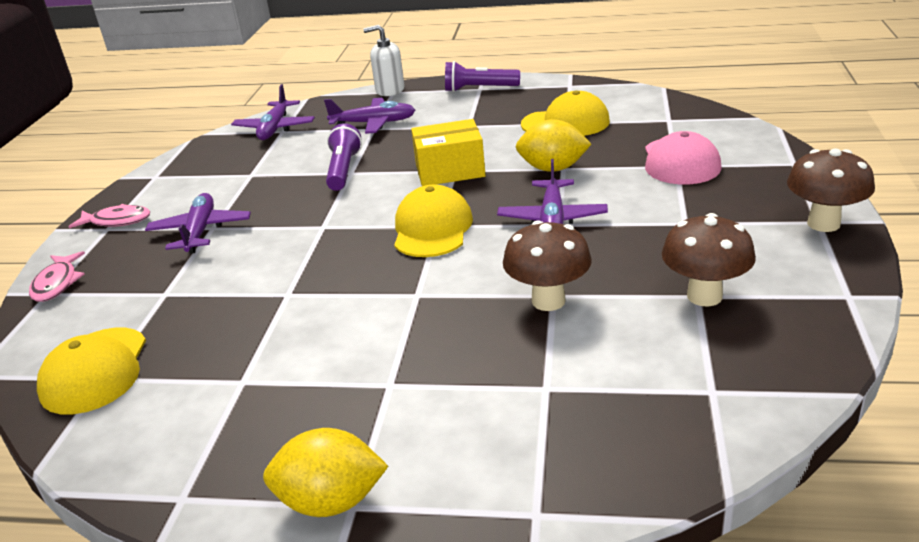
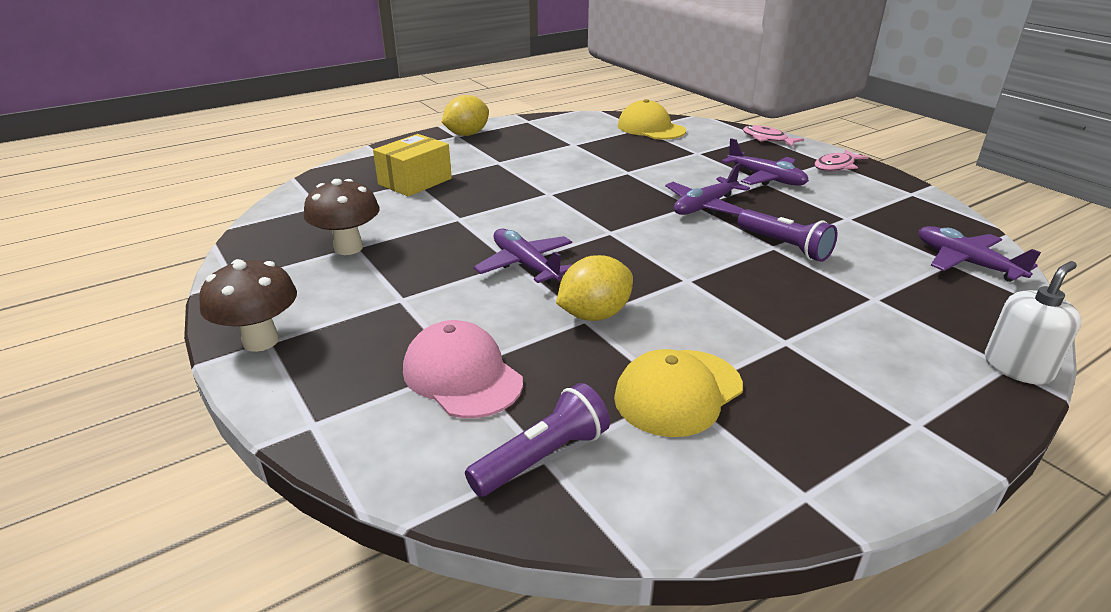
camera: 135 degrees right, 0 degrees up
(374, 123) = (892, 305): purple plane -> purple plane (704, 206)
(432, 228) = (610, 228): yellow cap -> none
(450, 170) = (691, 278): yellow box -> yellow box (415, 181)
(479, 89) = (915, 422): purple flashlight -> purple flashlight (542, 457)
(548, 301) = (458, 214): brown mushroom -> none

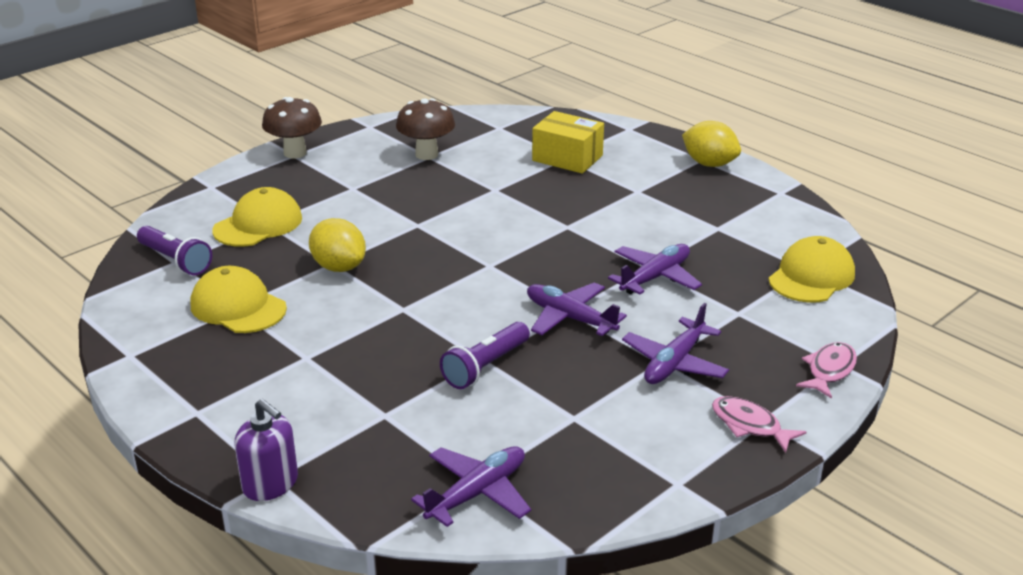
camera: 80 degrees right, 0 degrees up
(462, 375) = (258, 224): pink cap -> yellow cap
(525, 265) = (414, 230): purple plane -> purple plane (655, 277)
(1017, 367) = (270, 484): white soap dispenser -> purple soap dispenser

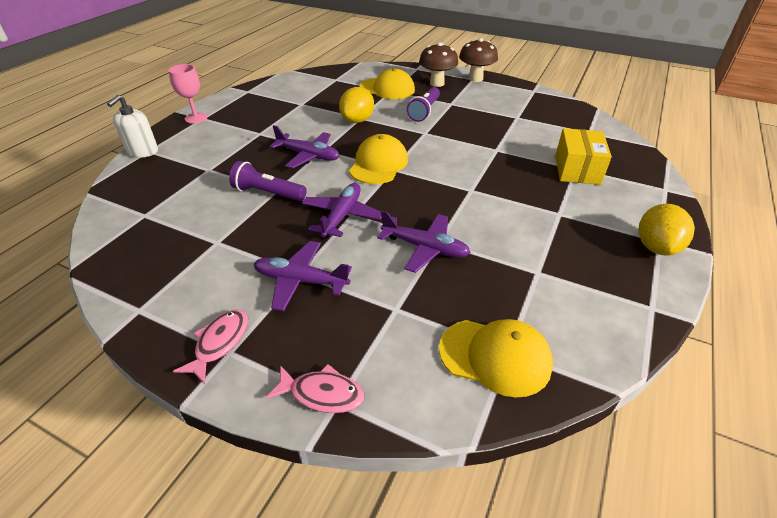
camera: 70 degrees right, 10 degrees up
(175, 261) = (336, 79): purple flashlight -> purple flashlight (424, 111)
(190, 420) = (196, 118): none -> pink goblet
(238, 307) = (301, 104): yellow cap -> yellow cap (378, 164)
(270, 484) = (142, 151): purple soap dispenser -> white soap dispenser
(426, 154) = (518, 116): brown mushroom -> brown mushroom (437, 83)
(477, 493) = (131, 218): purple plane -> purple plane (308, 156)

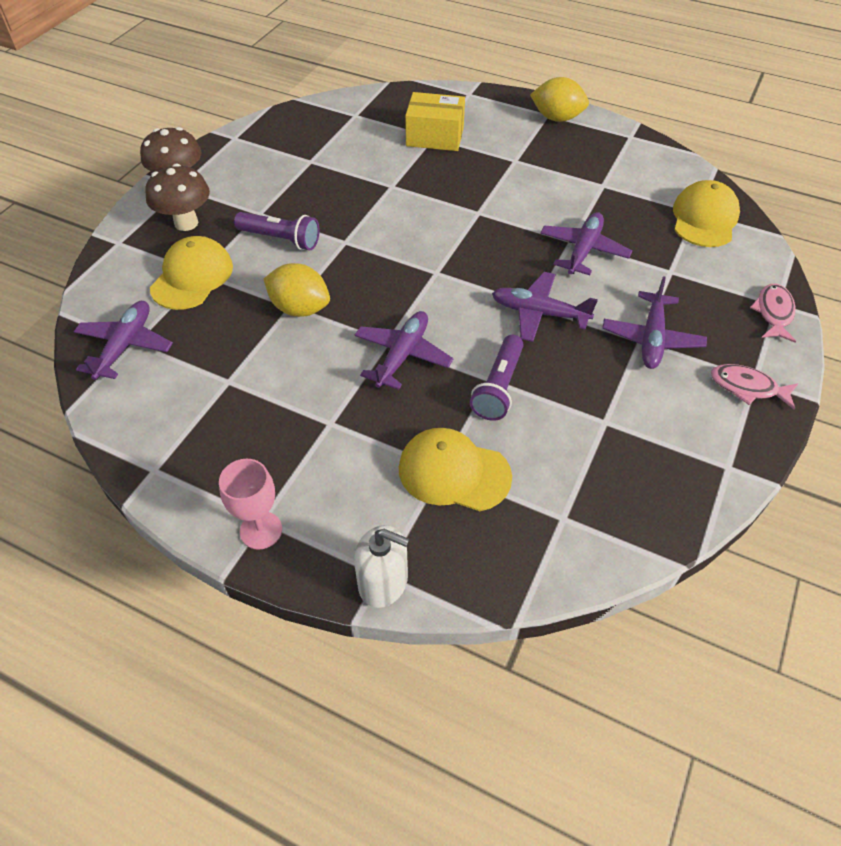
camera: 90 degrees left, 10 degrees up
(333, 78) = (125, 345): none -> purple plane
(378, 164) = (425, 284): yellow cap -> yellow cap (454, 472)

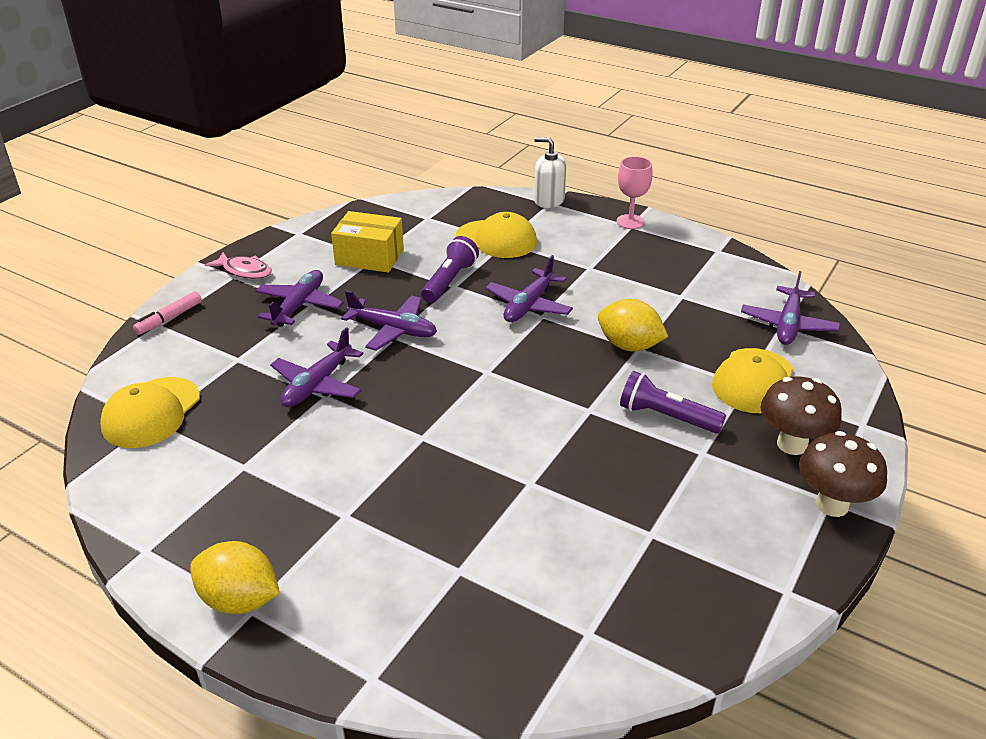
camera: 175 degrees left, 15 degrees down
(435, 136) = (455, 571): yellow box -> yellow box (369, 257)
(773, 313) = (169, 318): pink fish -> pink marker

